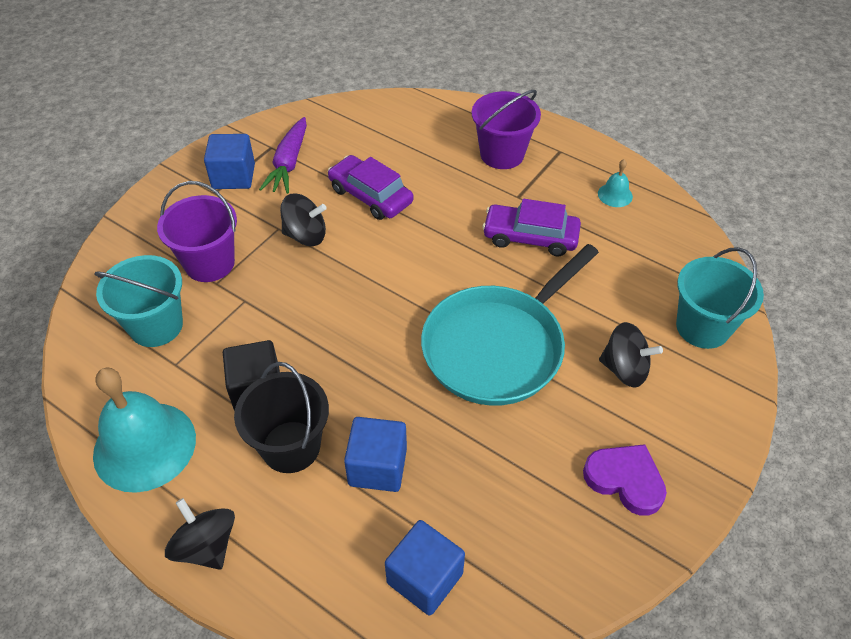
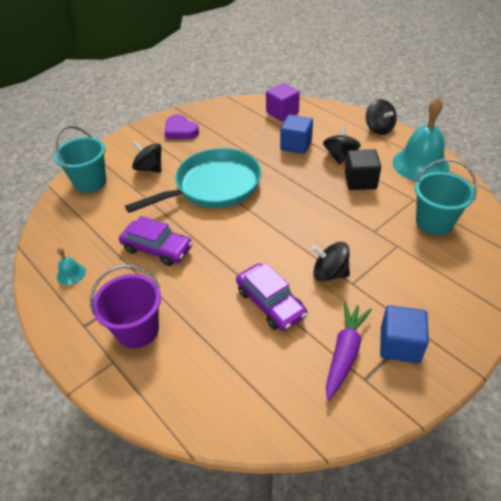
camera: 165 degrees left, 5 degrees down
(209, 263) = (405, 261): purple bucket -> none
(291, 446) = (340, 156): black bucket -> black spinning top
(425, 578) = (282, 113): blue cube -> purple cube

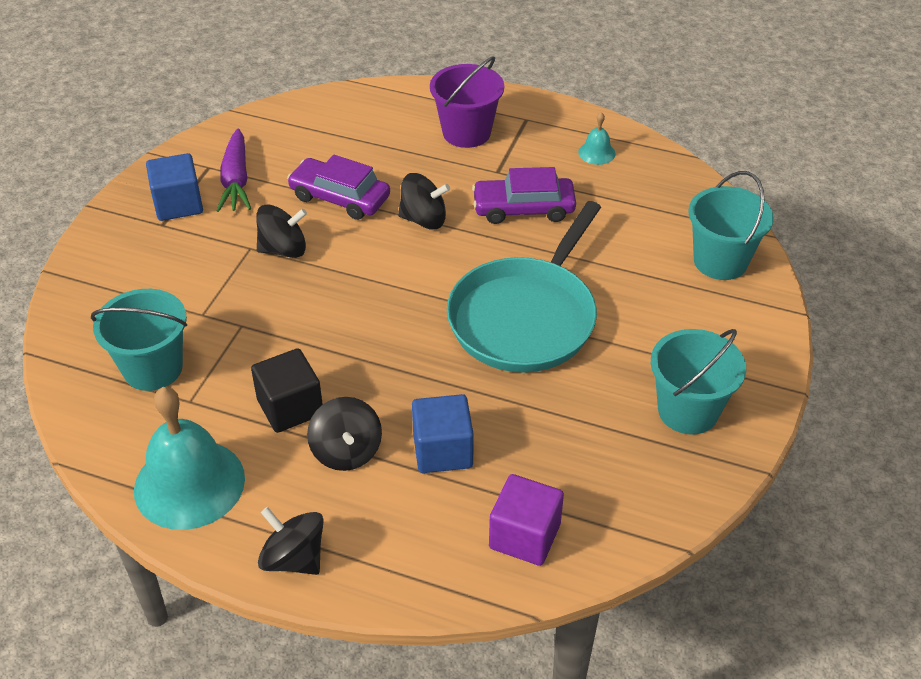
camera: 150 degrees right, 0 degrees up
(149, 168) = (657, 313): black spinning top -> black spinning top (423, 219)
(180, 130) = (688, 410): purple heart -> turquoise bucket

